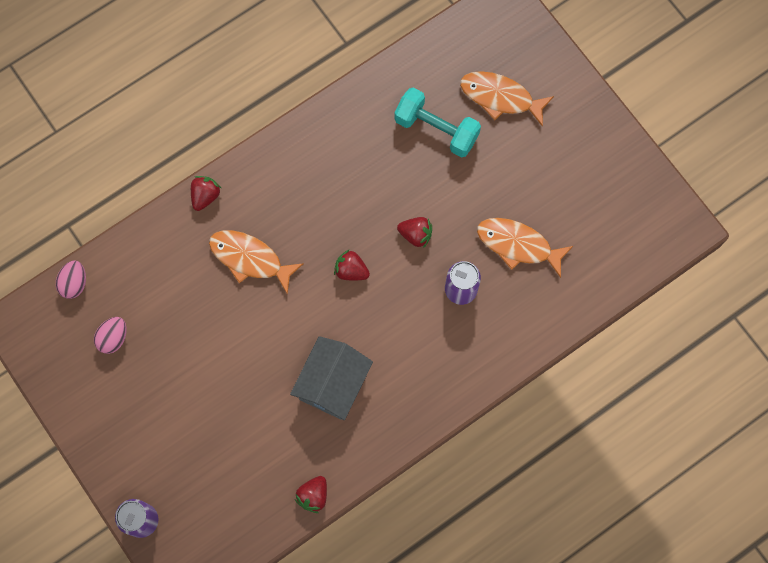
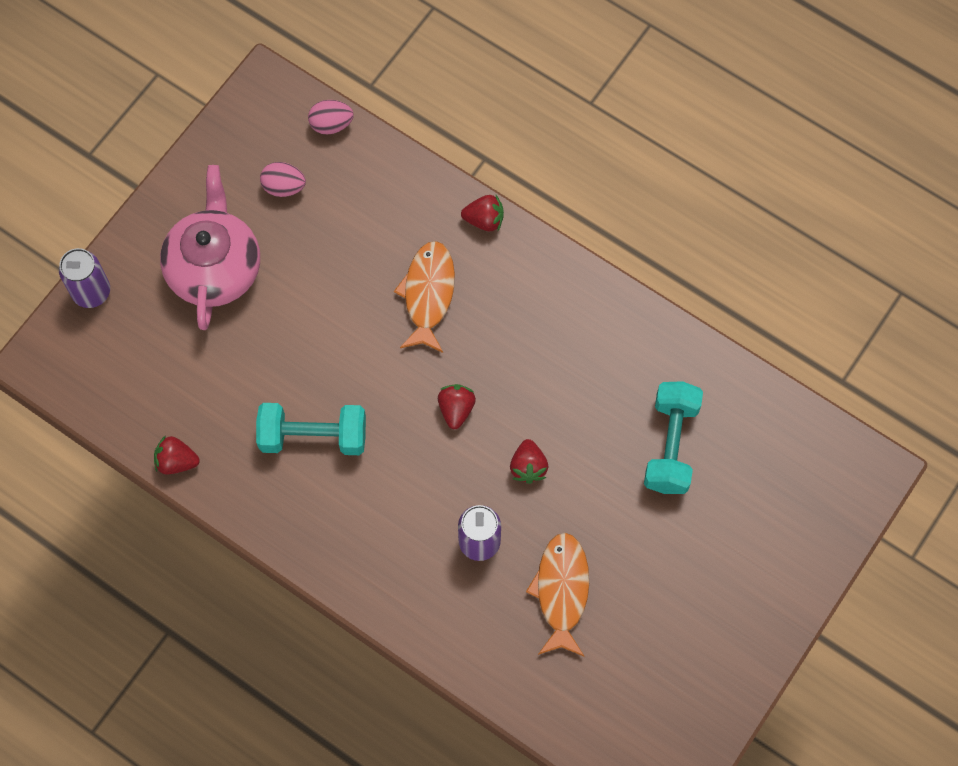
camera: 70 degrees right, 5 degrees down
(161, 415) = (215, 268): none -> pink teapot
(332, 384) = (313, 436): grey house -> turquoise dumbbell
(500, 97) = (744, 507): orange fish -> none

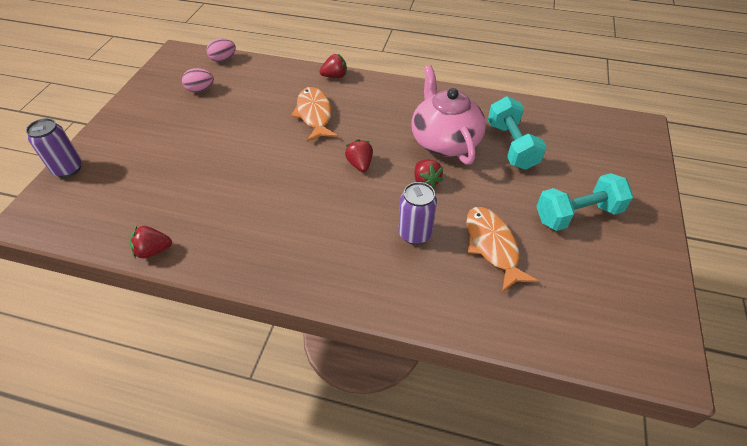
camera: 20 degrees left, 20 degrees down
(215, 268) = (161, 135): pink teapot -> pink teapot (444, 141)
(313, 436) = (261, 206): turquoise dumbbell -> turquoise dumbbell (577, 214)

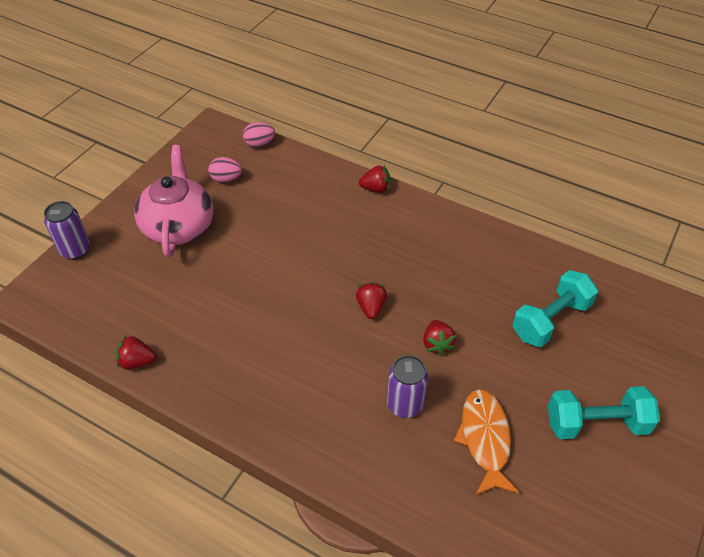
camera: 15 degrees right, 0 degrees up
(314, 115) = (339, 235): orange fish -> none
(444, 141) = (474, 298): pink teapot -> pink teapot (179, 226)
(511, 146) = (550, 320): turquoise dumbbell -> turquoise dumbbell turned 45 degrees clockwise

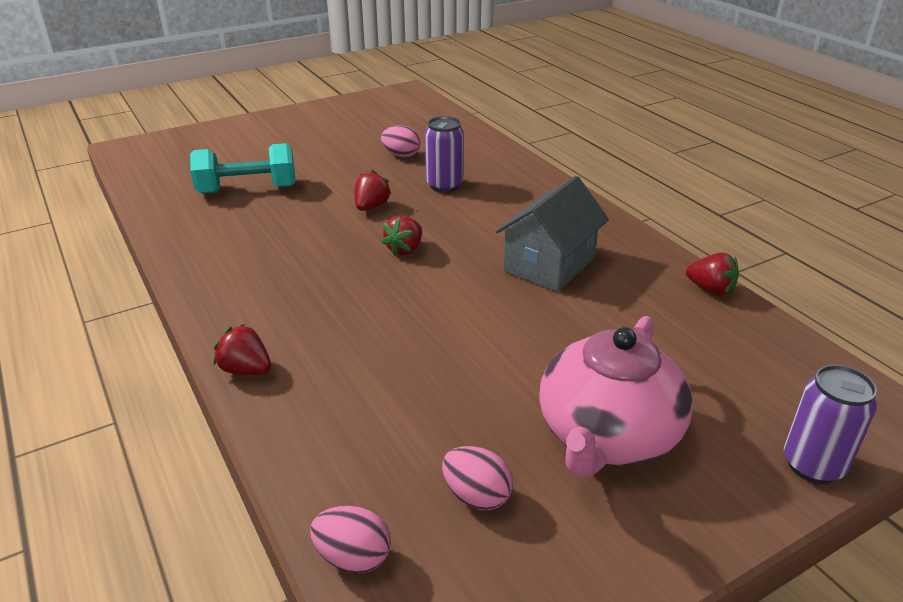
camera: 150 degrees left, 15 degrees down
(261, 338) = (549, 264): none -> grey house
(485, 439) = (401, 155): orange fish -> pink egg
(596, 423) = (309, 139): turquoise dumbbell -> none

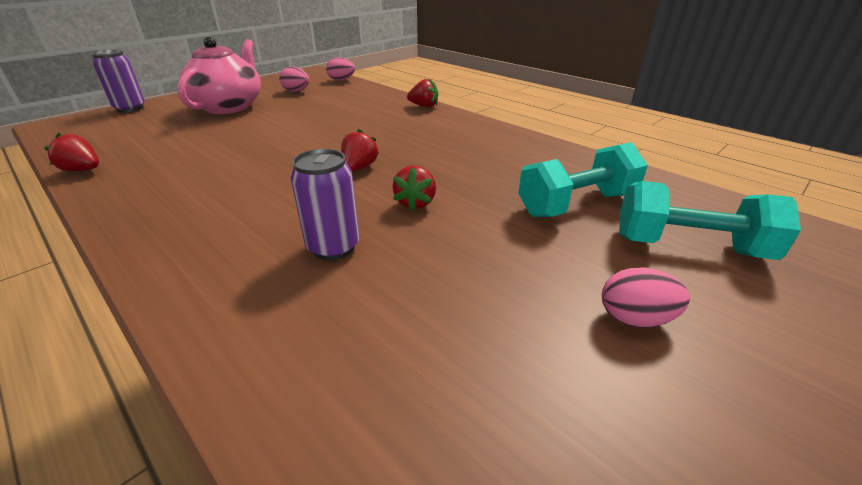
camera: 165 degrees right, 0 degrees up
(220, 158) = (689, 246): none -> turquoise dumbbell
(401, 155) = (423, 303): pink egg -> pink egg (635, 319)
(549, 264) = (223, 172): grey house -> none

